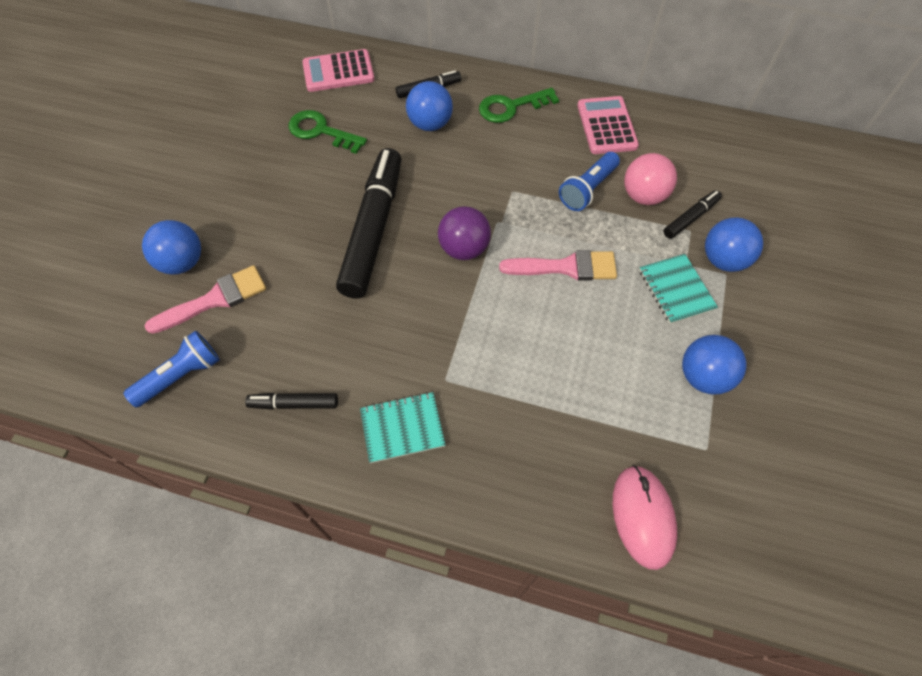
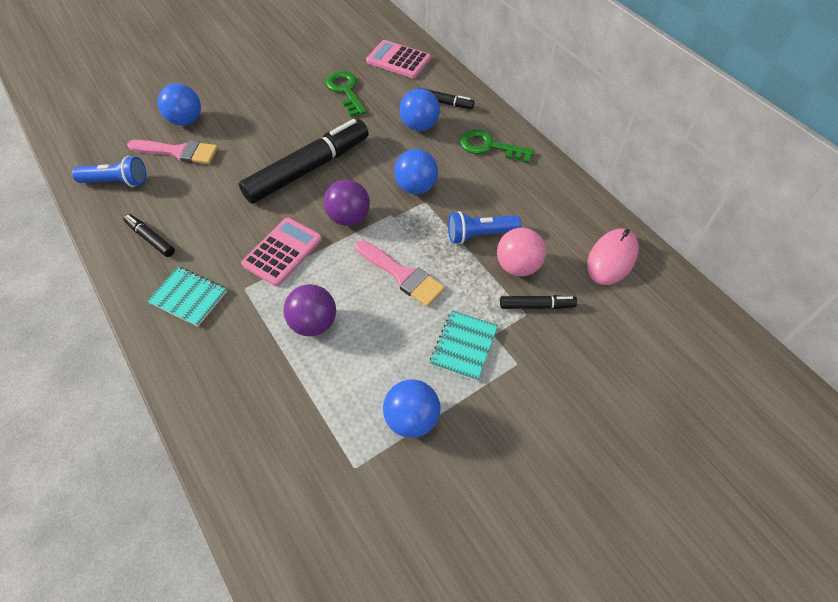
camera: 40 degrees right, 5 degrees down
(542, 362) = (313, 323): none -> purple ball
(606, 126) = (547, 201): pink calculator -> pink calculator (282, 252)
(642, 516) = (260, 471): pink mouse -> pink mouse (611, 258)
(723, 260) = (527, 352): blue ball -> blue ball (416, 187)

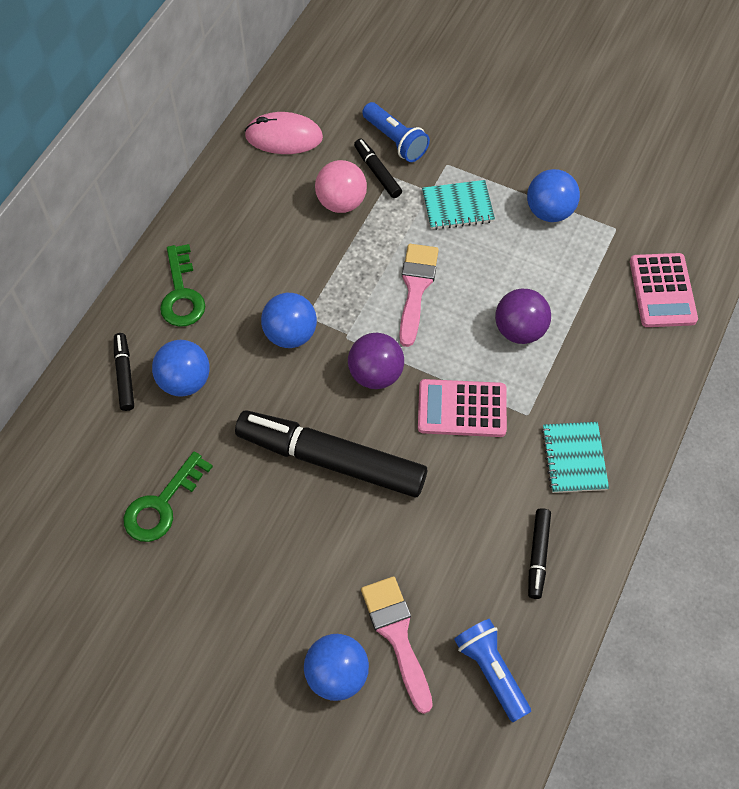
camera: 120 degrees left, 5 degrees up
(398, 60) = (58, 475): pink calculator -> pink calculator (662, 291)
(480, 235) = (321, 248): blue flashlight -> blue flashlight (395, 140)

